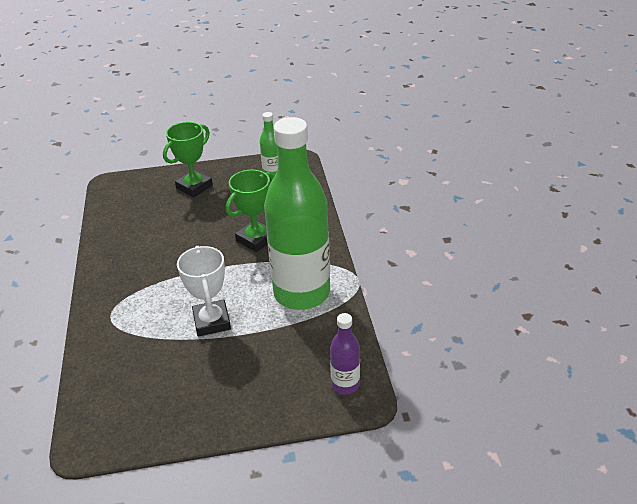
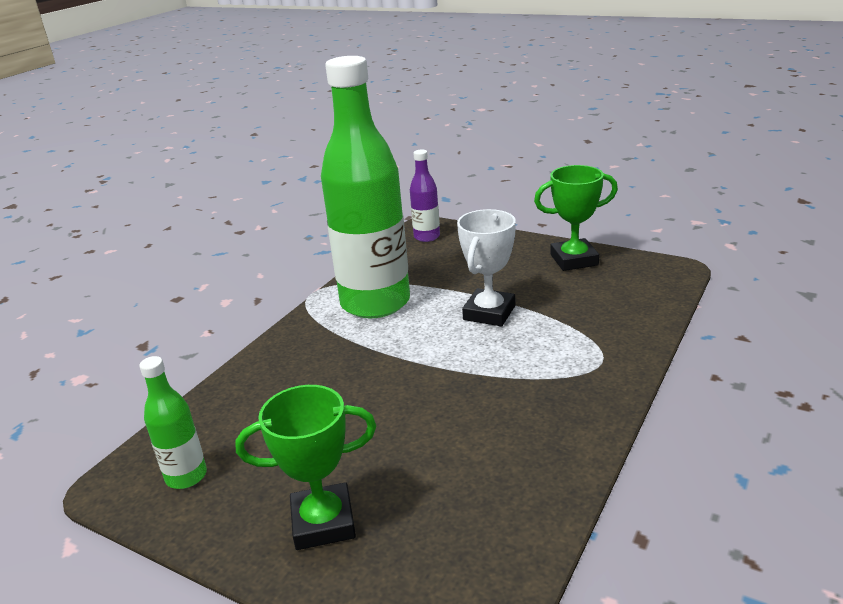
camera: 140 degrees left, 10 degrees down
(256, 239) = (347, 378): green trophy -> green trophy (574, 260)

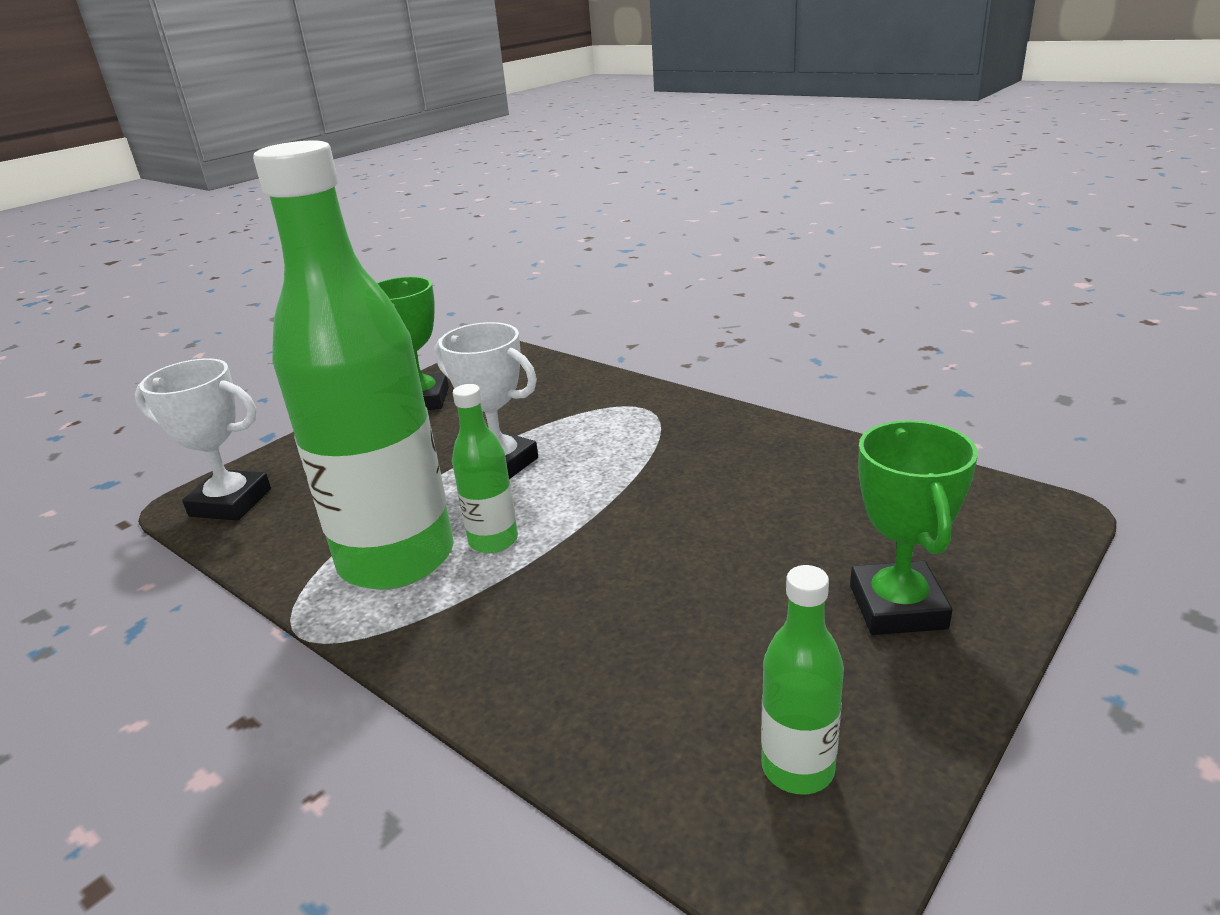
camera: 80 degrees left, 0 degrees up
(395, 331) = (493, 541): none -> green bottle
(427, 237) = (230, 503): purple bottle -> white trophy

